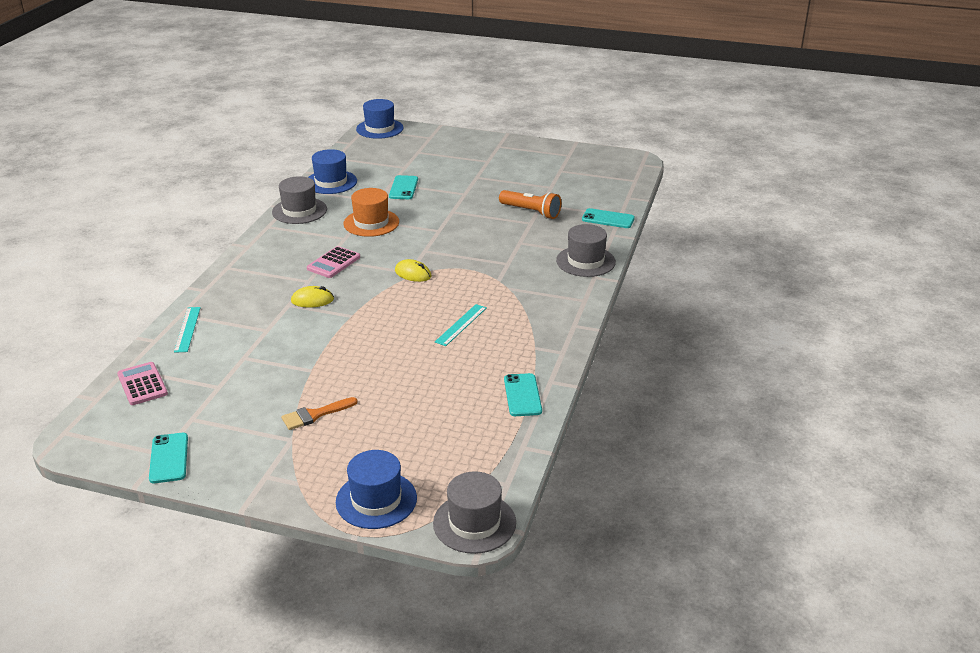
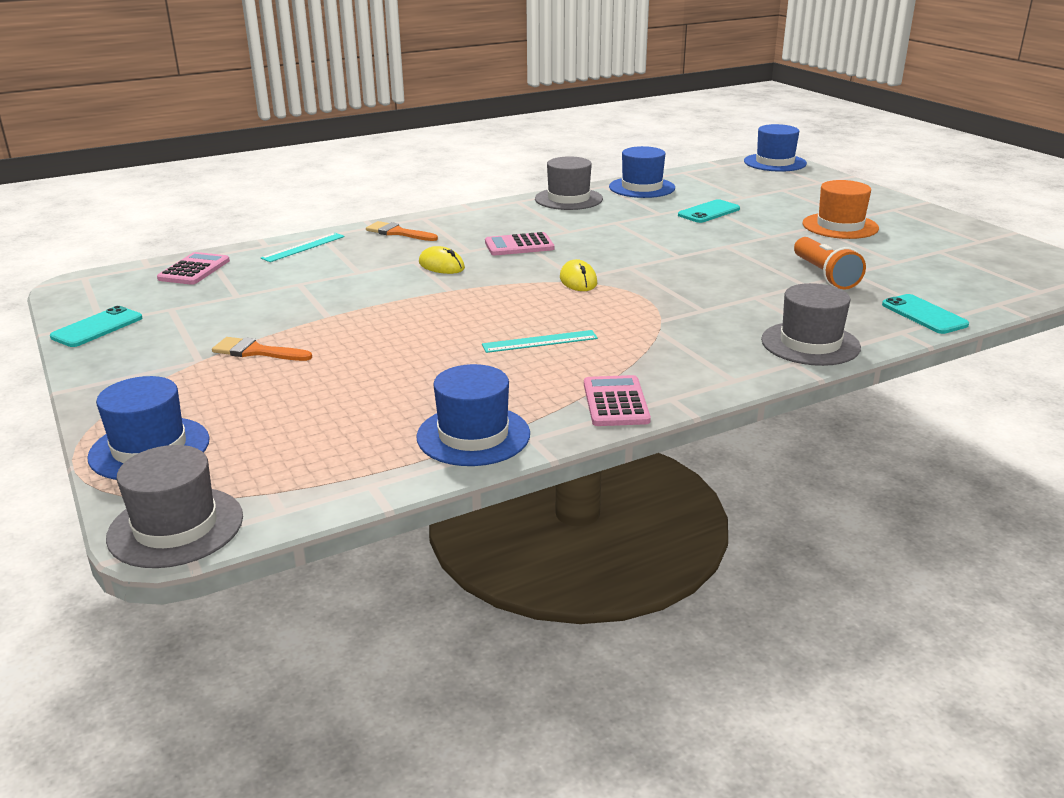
camera: 45 degrees right, 5 degrees down
(233, 287) = (398, 233): none -> orange brush
(371, 223) = (619, 228): orange hat -> orange hat (840, 226)
(522, 395) = (473, 435): turquoise phone -> blue hat
(554, 341) = (615, 402): none -> pink calculator

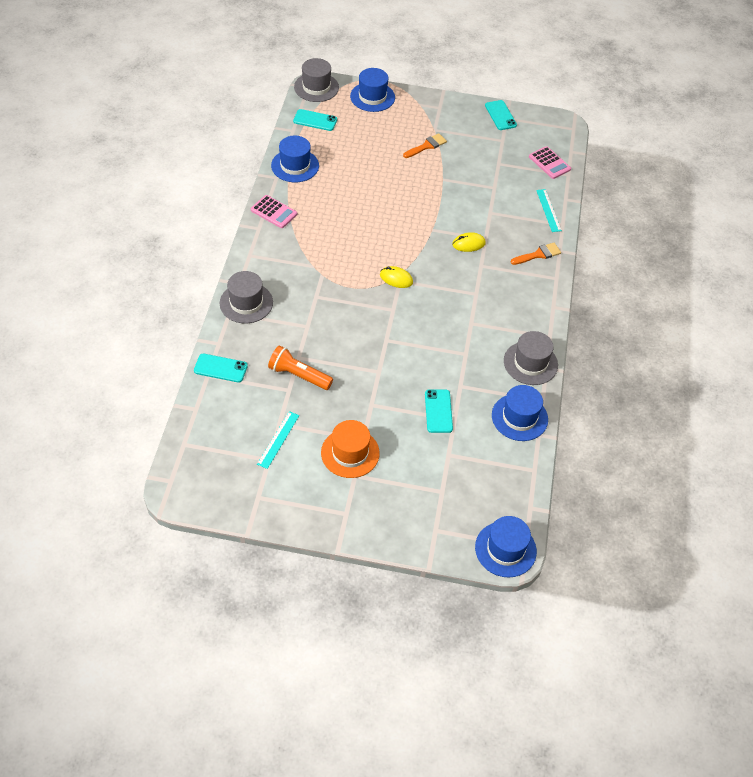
camera: 125 degrees right, 25 degrees up
(306, 475) = (315, 120): none -> turquoise phone
(519, 245) = (468, 288): pink calculator -> none
(540, 341) = (346, 224): turquoise ruler -> turquoise ruler (278, 439)

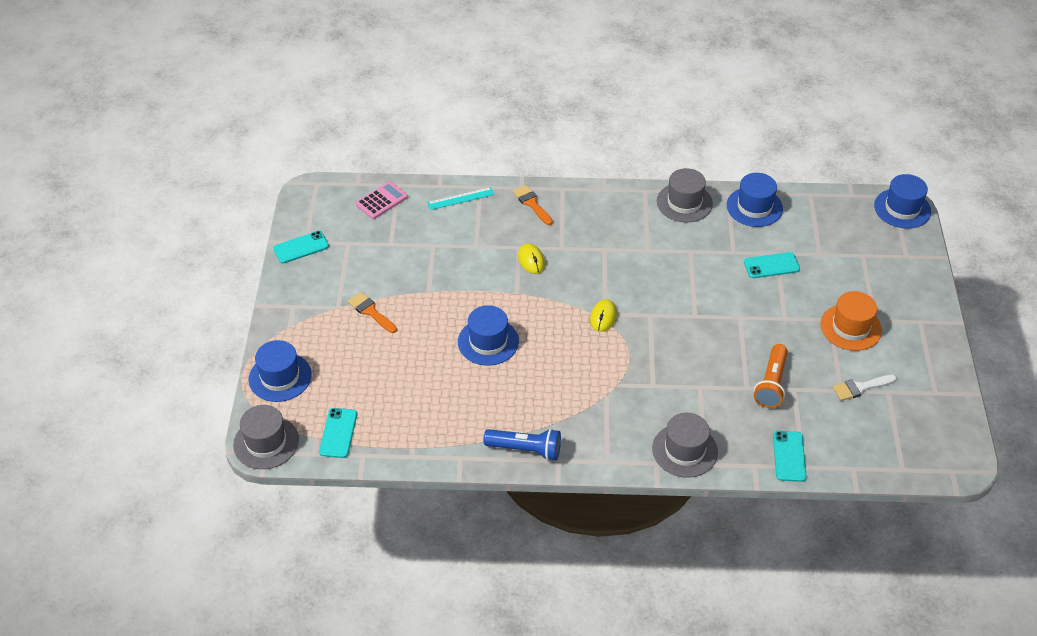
camera: 95 degrees left, 5 degrees down
(274, 212) = (525, 449): pink calculator -> blue flashlight
(278, 439) = (860, 387): turquoise ruler -> white brush
(295, 165) = (434, 441): blue hat -> blue hat (488, 342)

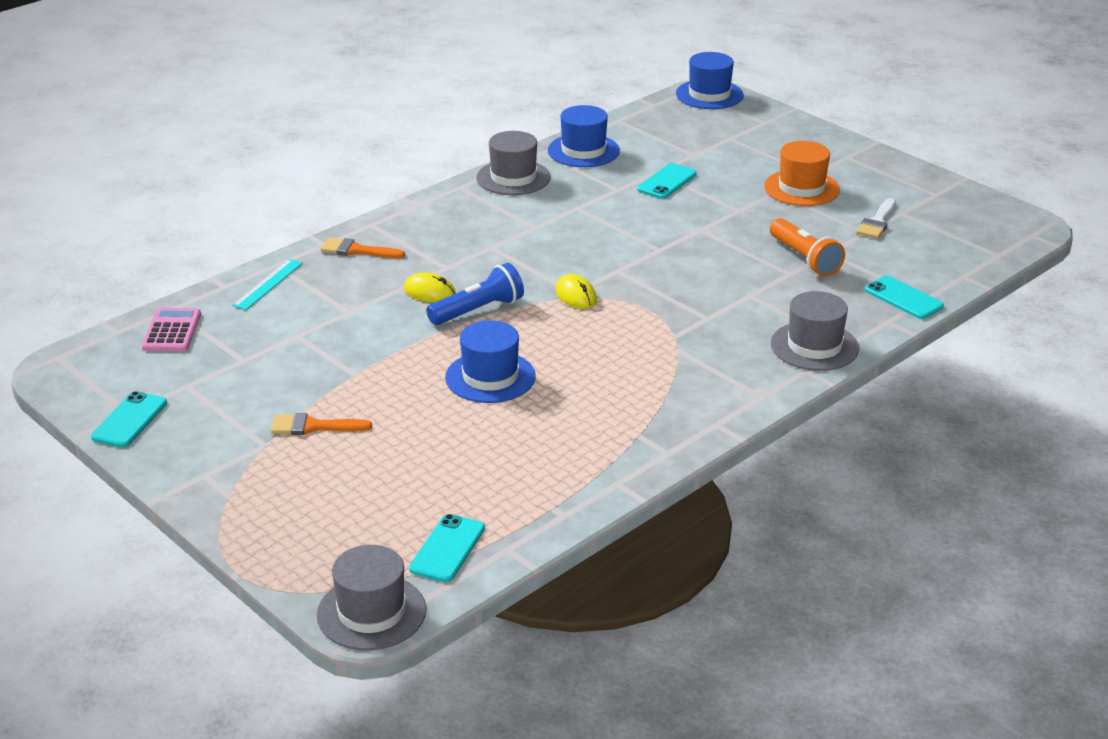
camera: 45 degrees left, 15 degrees down
(280, 377) = (291, 545): blue hat -> none
(338, 433) = (447, 548): turquoise phone -> turquoise phone turned 60 degrees clockwise
(525, 449) = (671, 435): blue flashlight -> blue flashlight (478, 310)

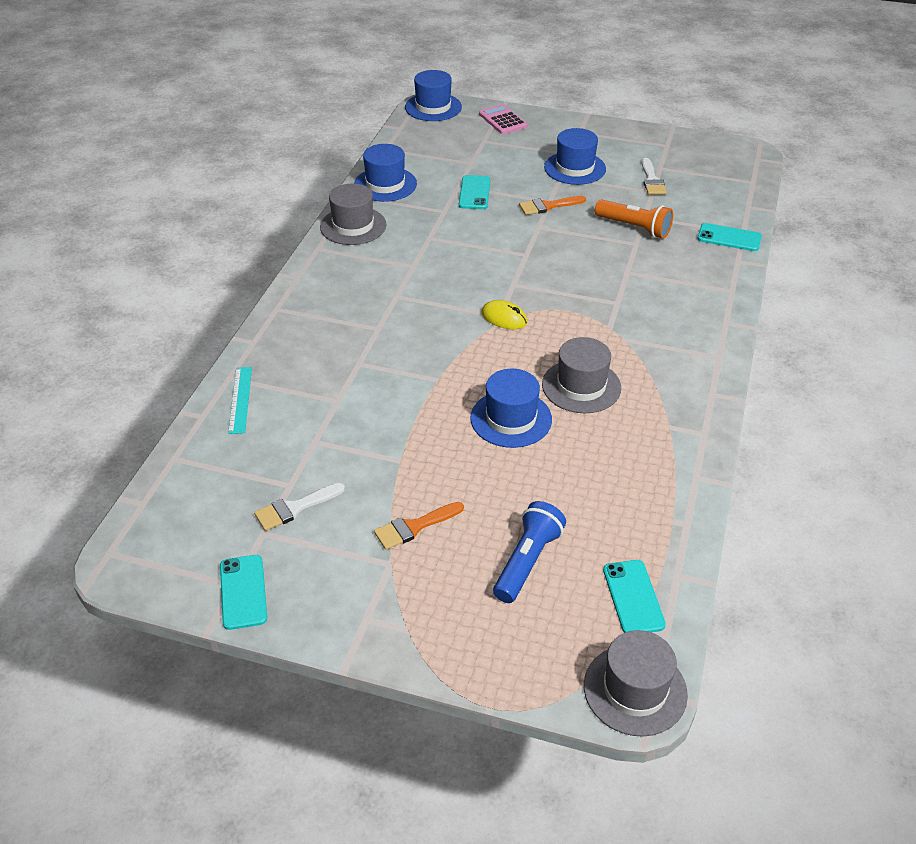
camera: 30 degrees left, 10 degrees up
(172, 331) = (196, 481): pink calculator -> pink calculator (502, 120)
(230, 378) = (294, 508): none -> white brush
(357, 250) = (287, 338): orange brush -> orange brush (548, 206)
(430, 292) = (387, 357): yellow mouse -> none
(478, 310) = (442, 359): blue flashlight -> blue flashlight (527, 561)
(801, 188) = (575, 168): orange hat -> blue hat
(814, 346) = (711, 300): grey hat -> grey hat (581, 386)

